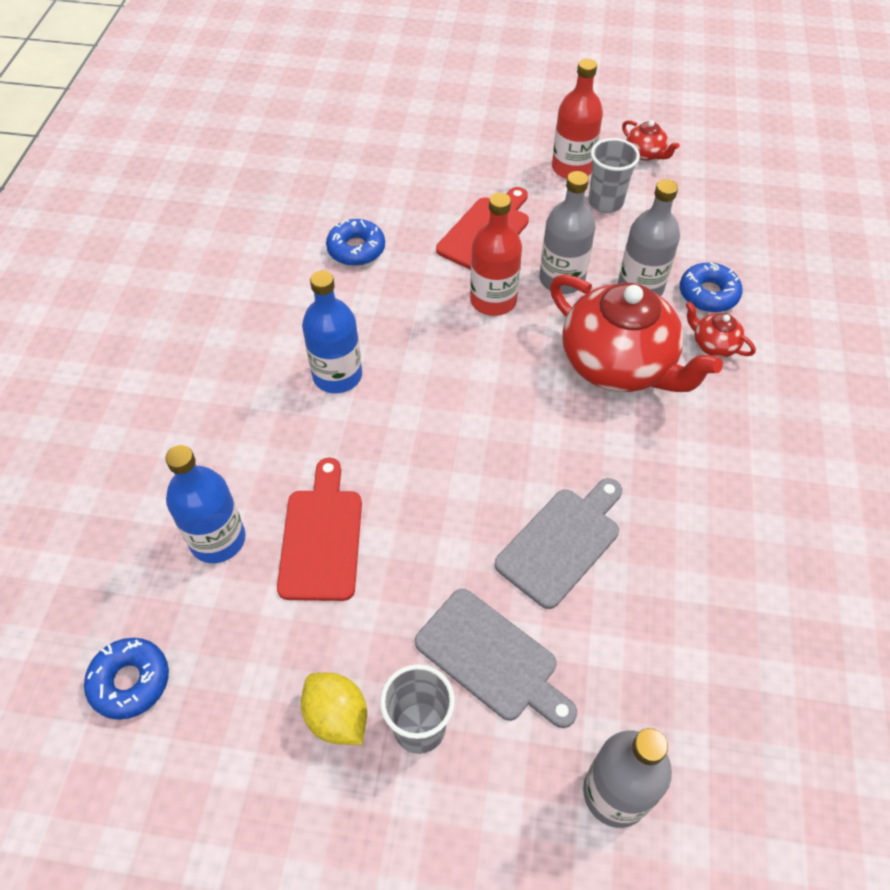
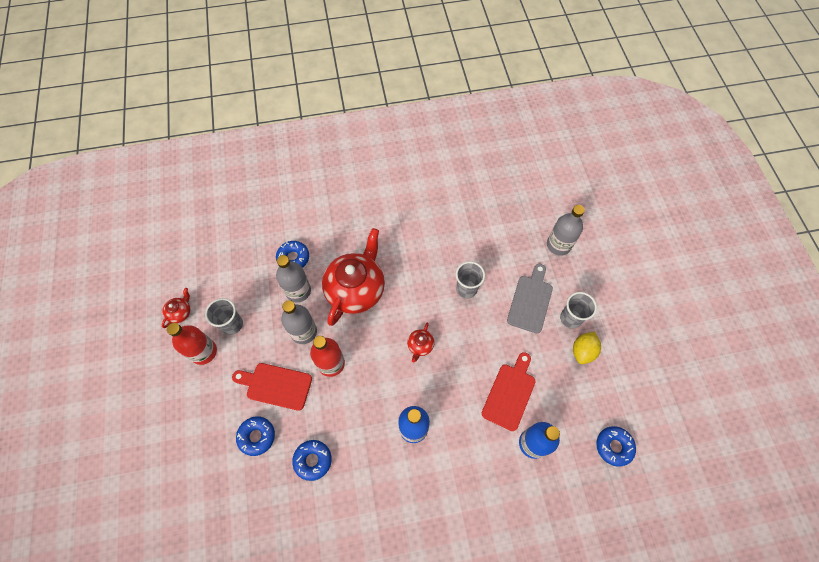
camera: 110 degrees left, 10 degrees up
(321, 537) = (509, 393): red cutting board -> red cutting board turned 135 degrees clockwise
(421, 200) = (257, 436): none -> blue donut
(561, 542) = (466, 289): grey cutting board -> grey cup
(713, 345) = (328, 250): red teapot -> red teapot (420, 346)

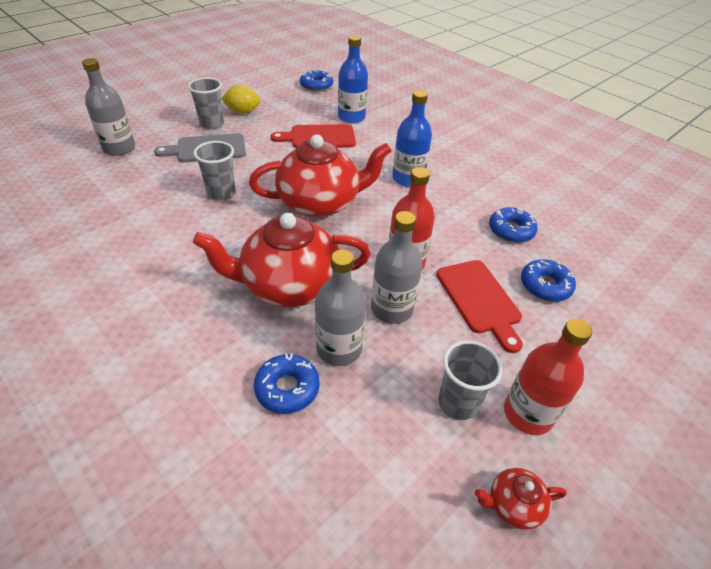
camera: 125 degrees left, 20 degrees down
(420, 346) = (320, 203): red teapot -> red teapot, size x2.36

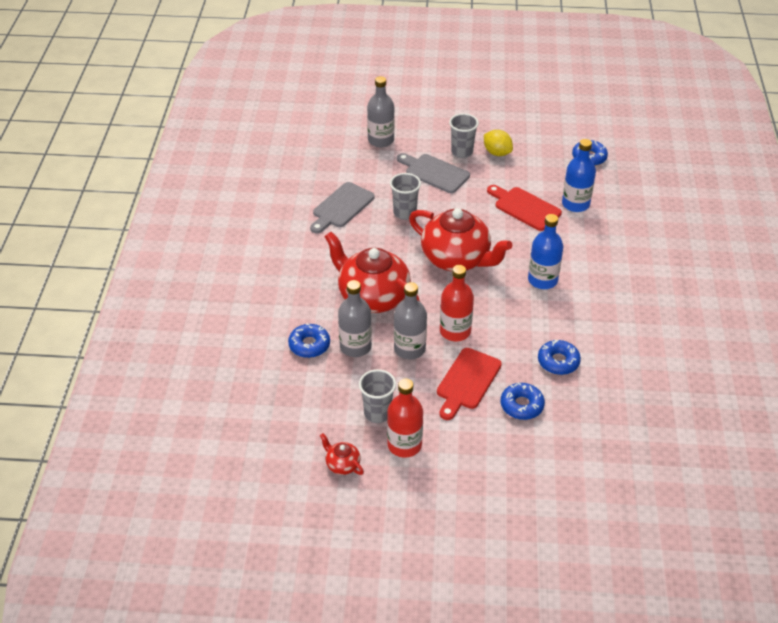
camera: 50 degrees right, 0 degrees up
(146, 222) = (341, 207): none -> grey cutting board

